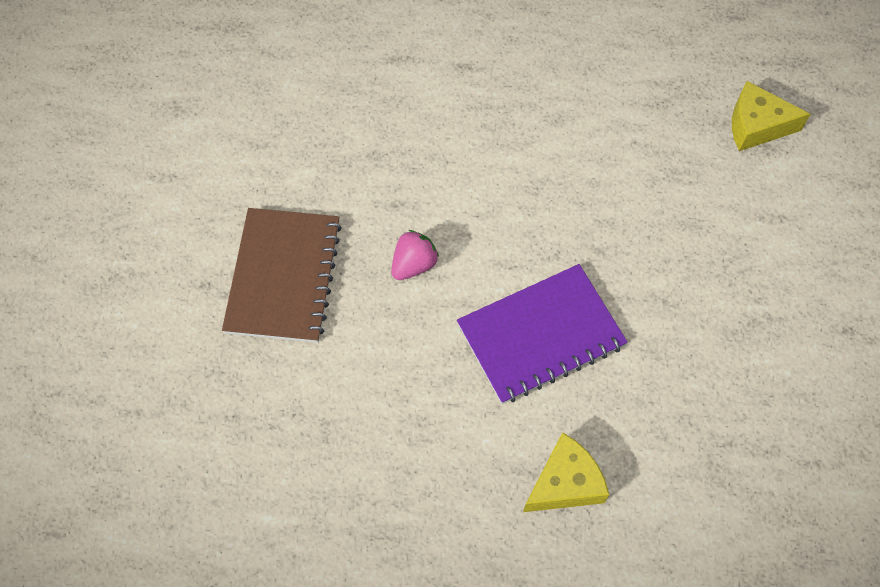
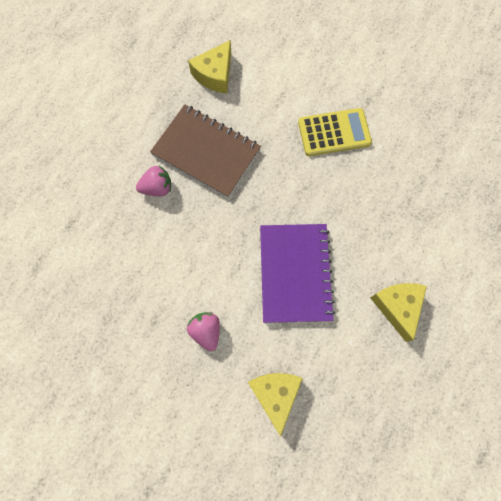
camera: 65 degrees left, 10 degrees up
(284, 276) = (170, 428): brown notebook -> brown notebook (206, 152)
(376, 375) = (275, 394): none -> yellow cheese
(561, 132) = (157, 188): none -> pink strawberry
(768, 304) = (334, 132): none -> yellow calculator

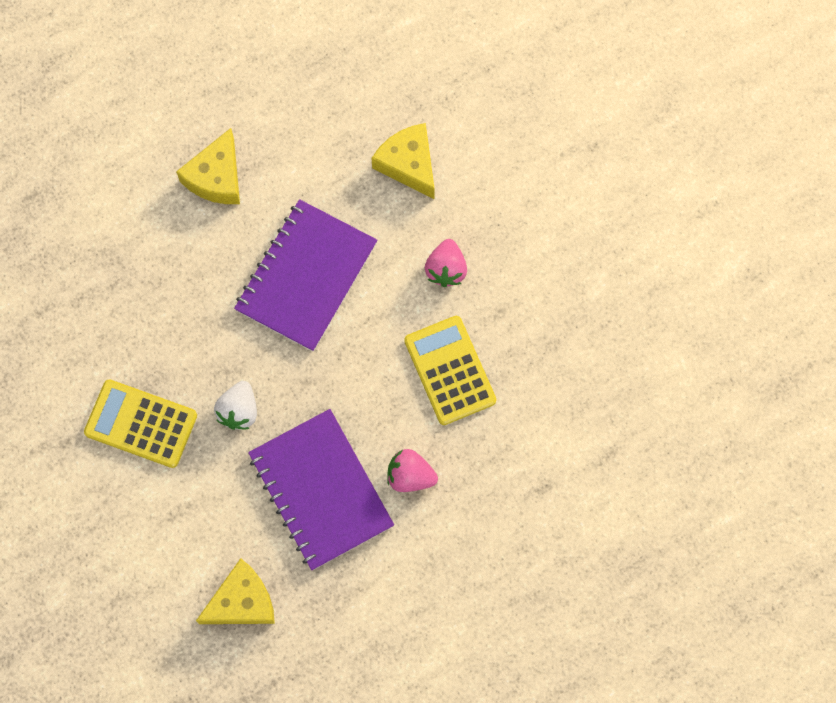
camera: 150 degrees left, 0 degrees up
(167, 264) = (450, 370): none -> yellow calculator
(206, 152) = (321, 490): brown notebook -> purple notebook
(275, 394) = (408, 164): yellow cheese -> yellow cheese turned 120 degrees clockwise
(283, 170) = (239, 411): none -> white strawberry

